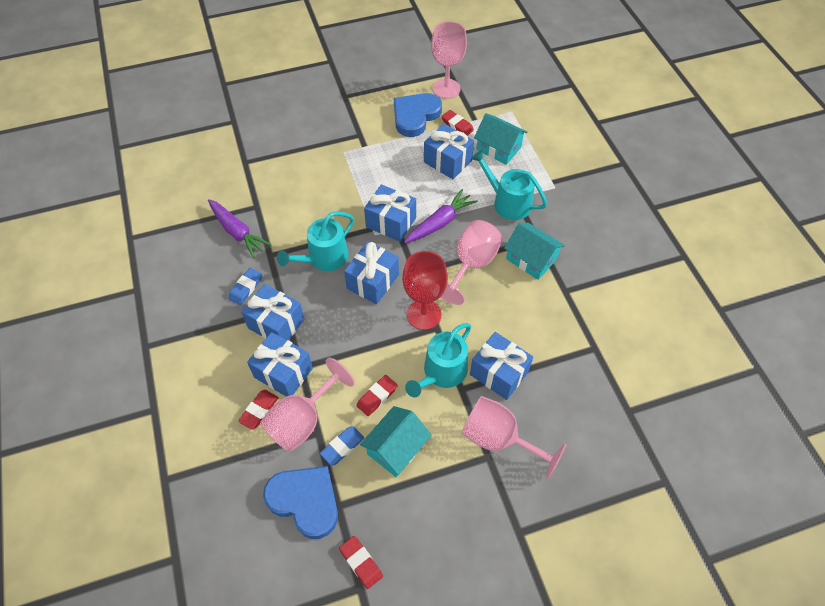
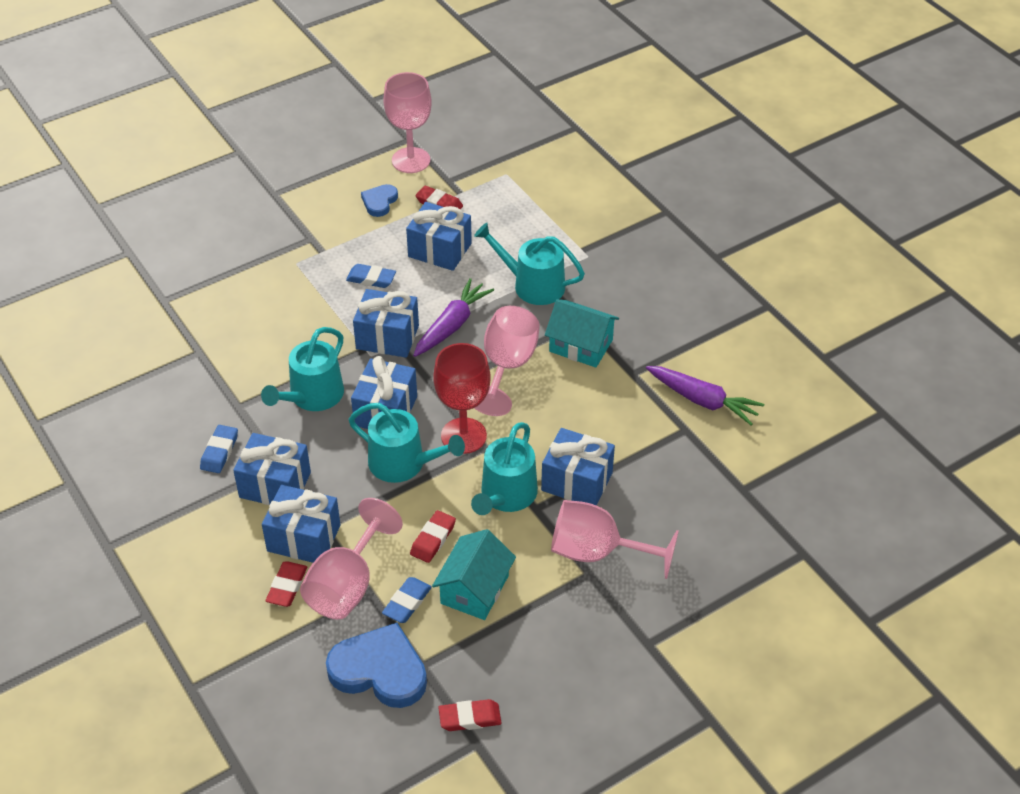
camera: 15 degrees left, 10 degrees down
(237, 232) = (184, 388): purple carrot -> purple carrot (703, 400)
(361, 562) = (470, 718): red eraser -> red eraser turned 45 degrees counterclockwise
(373, 327) = (403, 463): none -> turquoise watering can
(392, 174) = (371, 279): none -> blue eraser
(415, 116) = (379, 202): blue heart -> blue heart, size x0.54
(498, 148) = (502, 222): turquoise house -> none

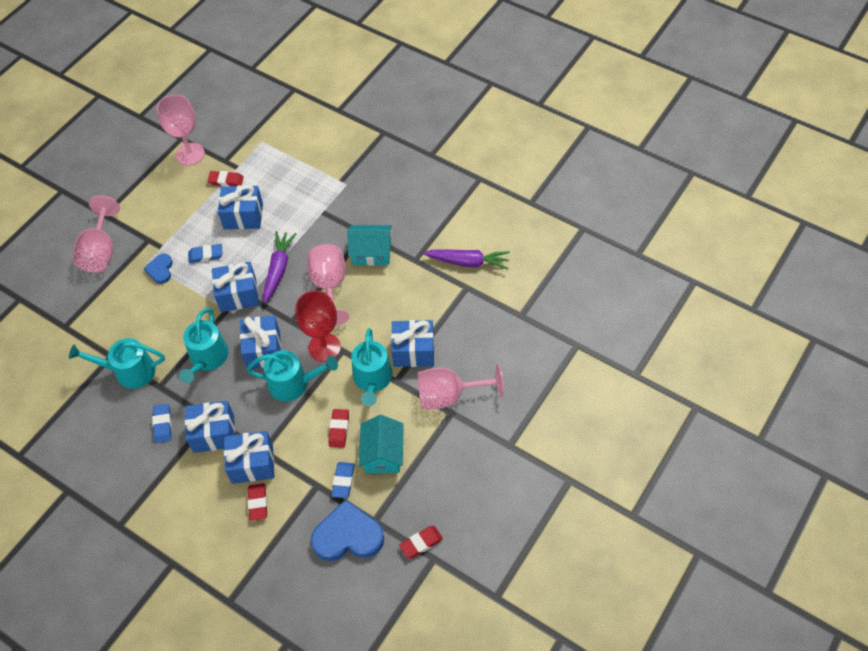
camera: 20 degrees left, 10 degrees up
(347, 585) = (298, 485): pink goblet -> pink goblet (100, 251)
(379, 202) = (183, 194): blue heart -> blue heart (160, 270)
(533, 285) = (319, 219): turquoise watering can -> turquoise watering can (130, 371)

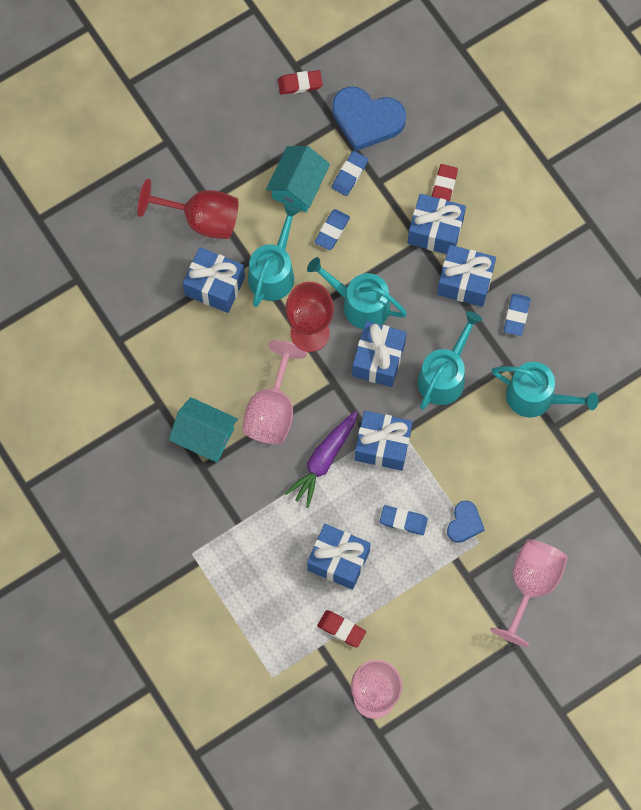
camera: 160 degrees left, 15 degrees up
(339, 429) = (332, 231): red eraser -> blue eraser
(449, 396) = (201, 219): pink goblet -> red goblet
(468, 262) = (100, 372): purple carrot -> none

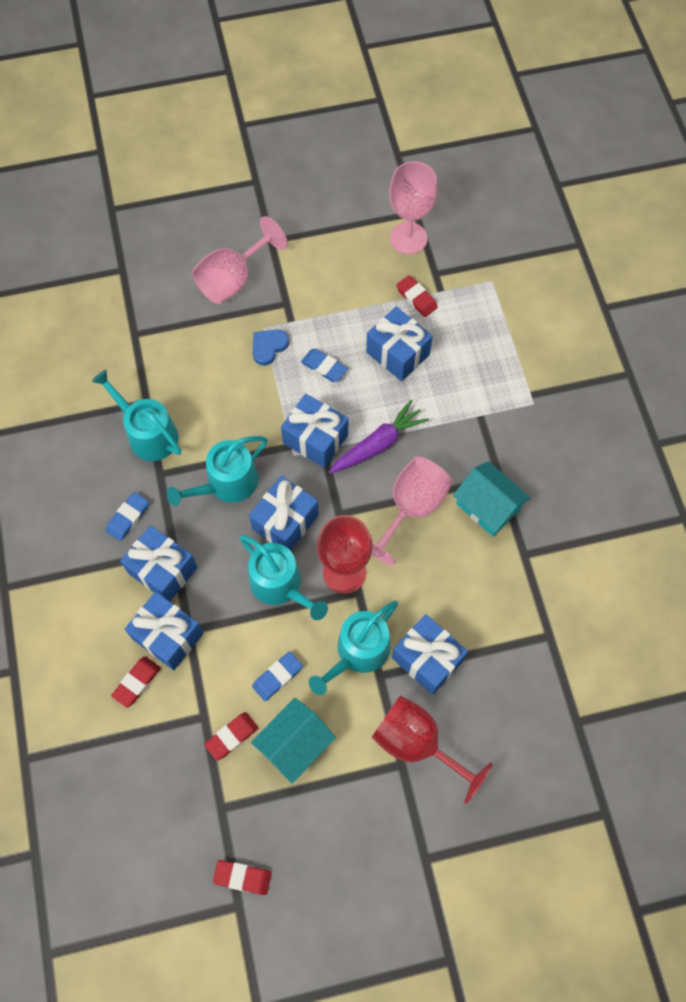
camera: 160 degrees left, 5 degrees down
(350, 175) = (231, 736): blue eraser -> red eraser
(367, 119) = (184, 799): blue heart -> none

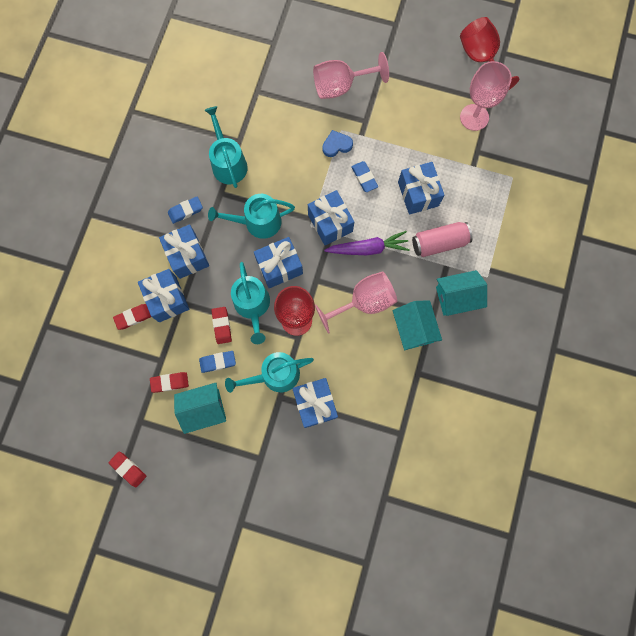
camera: 30 degrees right, 10 degrees up
(416, 298) = (454, 162): red eraser -> red eraser (222, 325)
(417, 743) = (277, 452): red goblet -> red goblet (480, 59)
(456, 395) = (439, 243): none -> pink can
(514, 444) = (457, 297): none -> turquoise house

